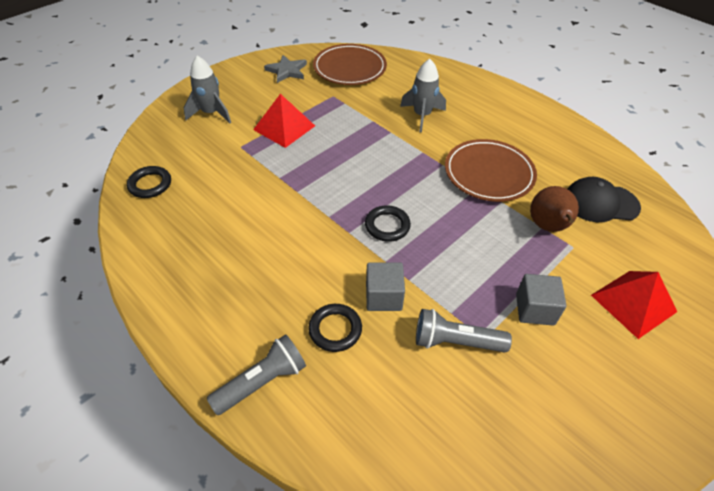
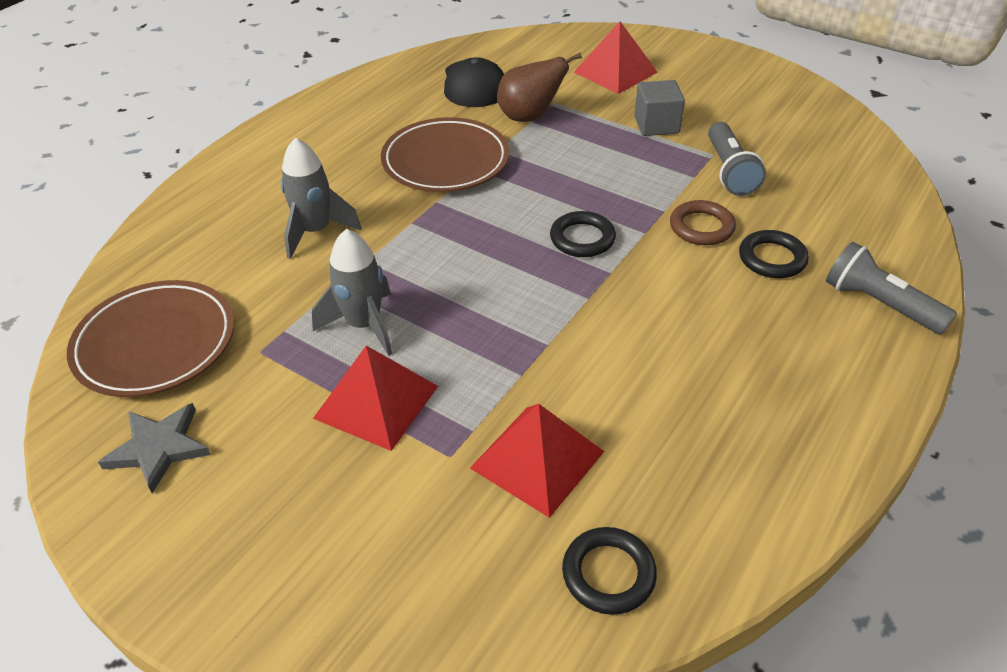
camera: 100 degrees left, 5 degrees down
(211, 113) = (342, 547): grey rocket -> grey rocket (364, 325)
(222, 173) = (537, 459): none -> red pyramid
(383, 296) = (701, 227): grey cube -> brown ring

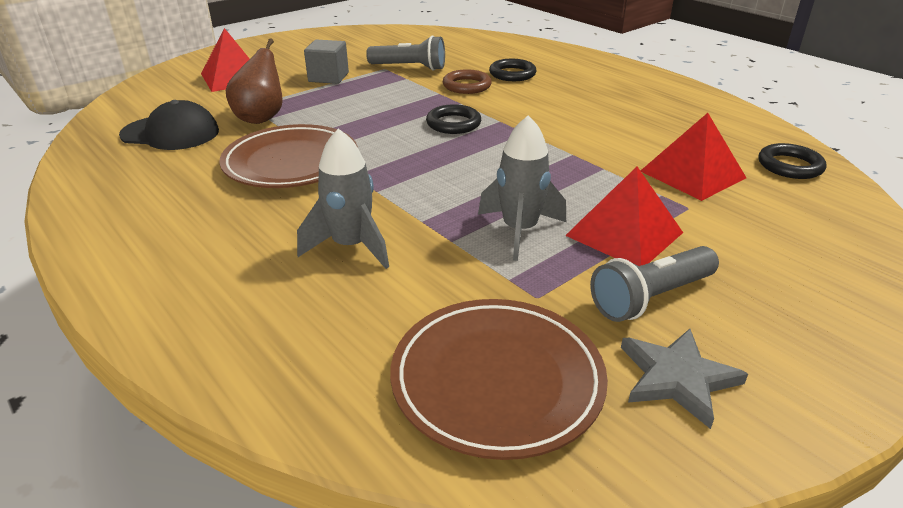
camera: 75 degrees left, 10 degrees down
(879, 304) = (567, 59): grey flashlight -> grey flashlight (650, 298)

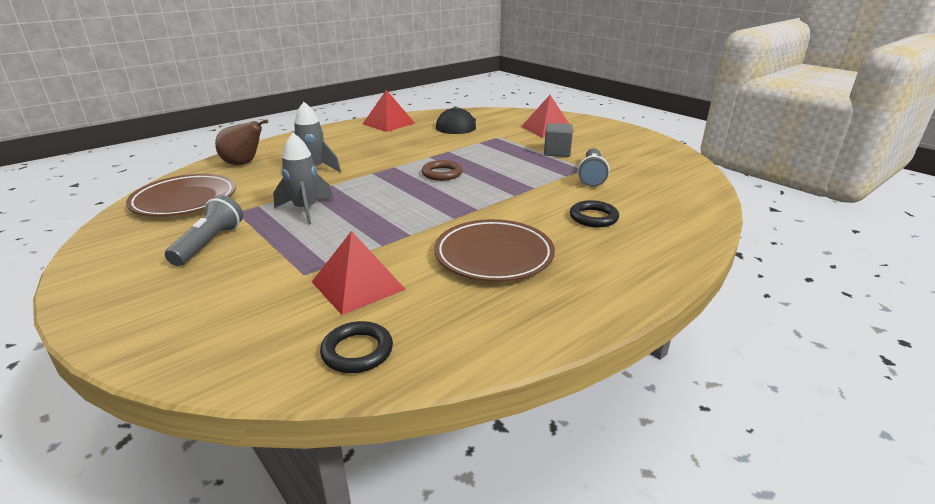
camera: 90 degrees right, 5 degrees down
(261, 118) = (479, 141): brown pear -> brown pear (243, 163)
(291, 163) = (413, 152): brown plate -> brown plate (494, 255)
(453, 124) = (471, 192): black ring -> none
(467, 86) = (554, 197): brown ring -> brown ring (442, 173)
(624, 233) = (282, 243): red pyramid -> red pyramid (389, 123)
(650, 298) = (209, 243): grey flashlight -> grey flashlight turned 45 degrees clockwise
(677, 378) = (142, 242): grey star -> none

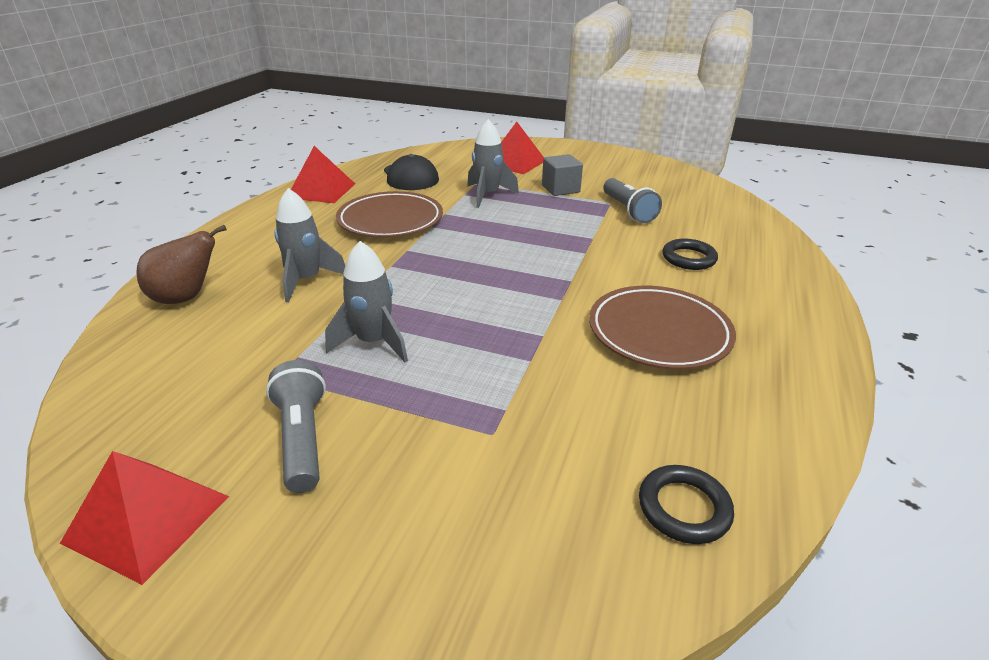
camera: 30 degrees left, 5 degrees up
(184, 200) = (167, 384): brown plate -> brown plate (390, 220)
(358, 285) = (574, 423): red pyramid -> red pyramid (147, 518)
(442, 173) = (476, 245): brown ring -> none
(495, 146) = (488, 195): none -> grey rocket

